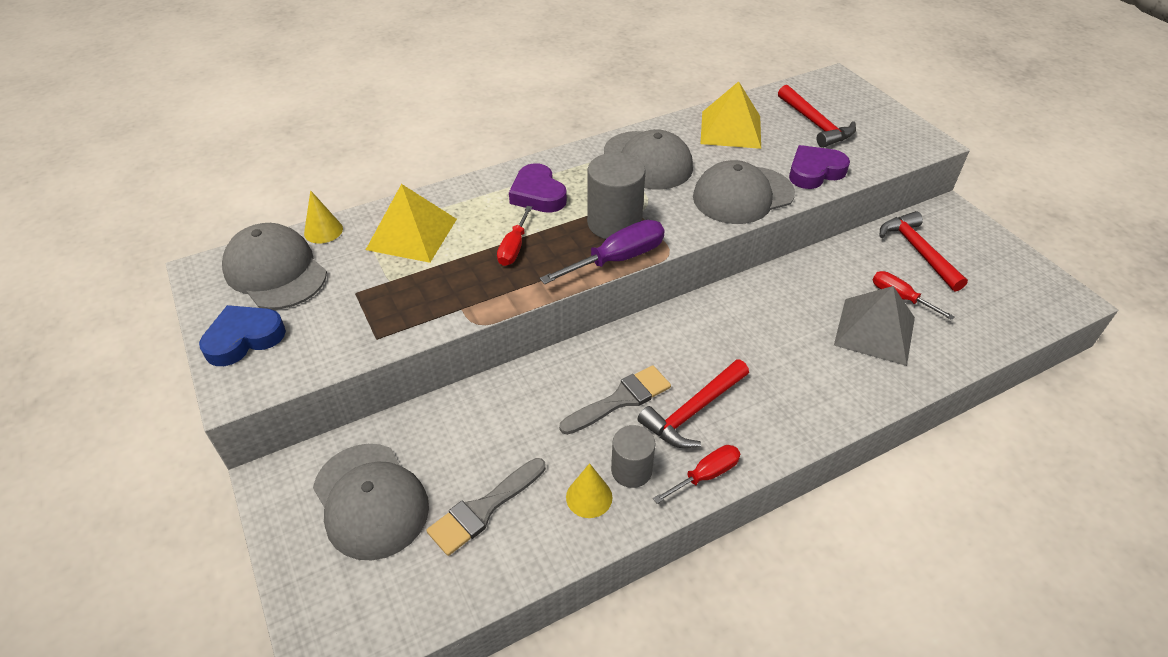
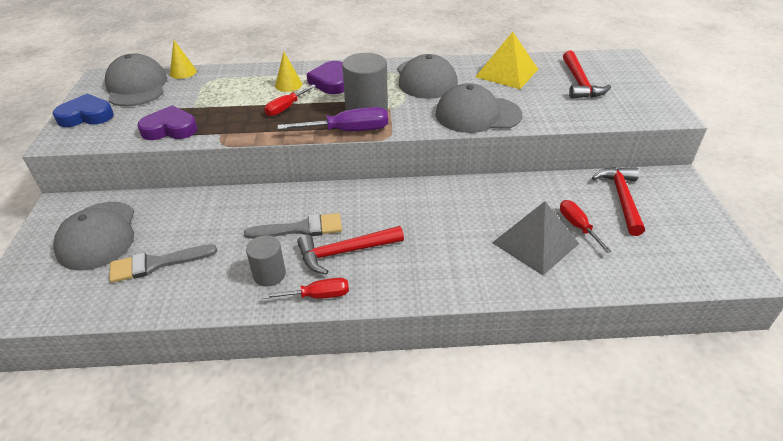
camera: 25 degrees right, 5 degrees down
(412, 234) = (231, 85): yellow pyramid -> none
(589, 497) = (227, 281): yellow cone -> yellow cone (288, 85)
(814, 172) = (550, 112): purple heart -> purple heart (170, 129)

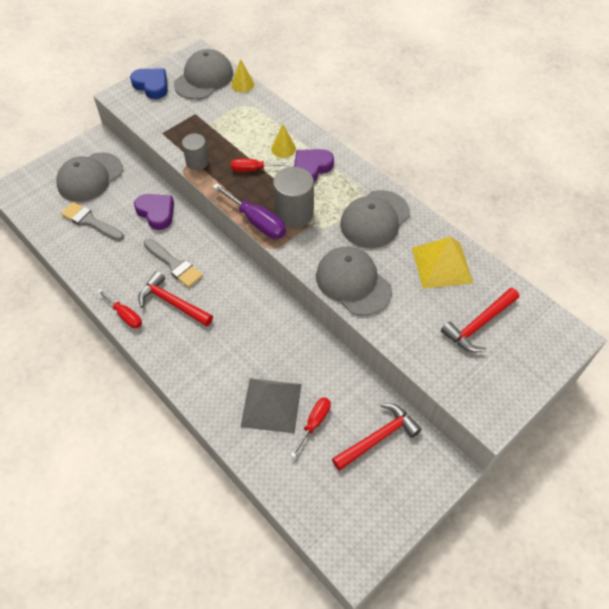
camera: 50 degrees right, 15 degrees up
(170, 129) = (175, 133): purple heart -> purple heart (156, 213)
(269, 274) = (123, 279): grey cylinder -> grey cylinder (197, 162)

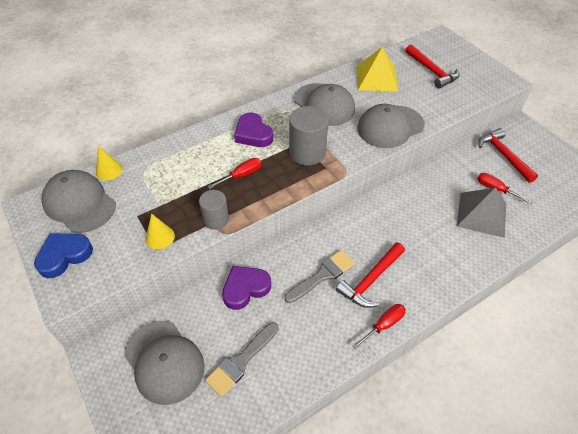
camera: 80 degrees left, 5 degrees down
(253, 169) = (242, 175): red screwdriver -> red screwdriver turned 135 degrees counterclockwise
(257, 222) = (312, 179): purple screwdriver -> none
(283, 148) = (220, 150): yellow cone -> yellow cone (160, 237)

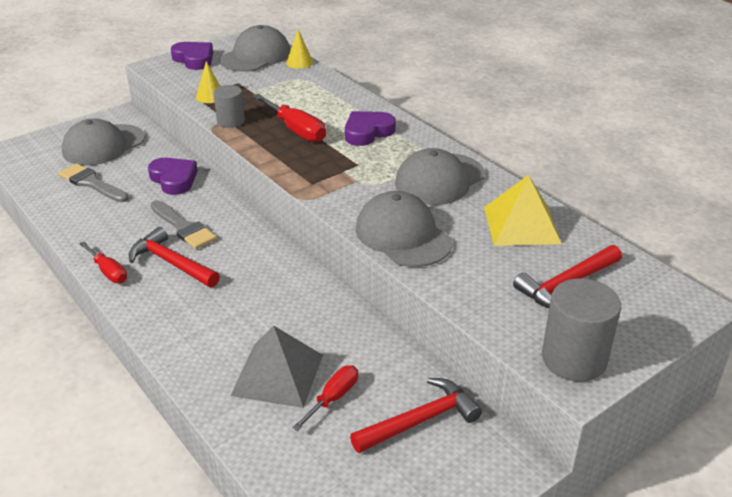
camera: 85 degrees right, 15 degrees down
(64, 256) = (194, 59): blue heart -> purple heart
(242, 175) = (296, 130): red screwdriver -> red screwdriver, size x1.56
(307, 152) = (338, 170): grey cylinder -> grey cylinder (574, 359)

